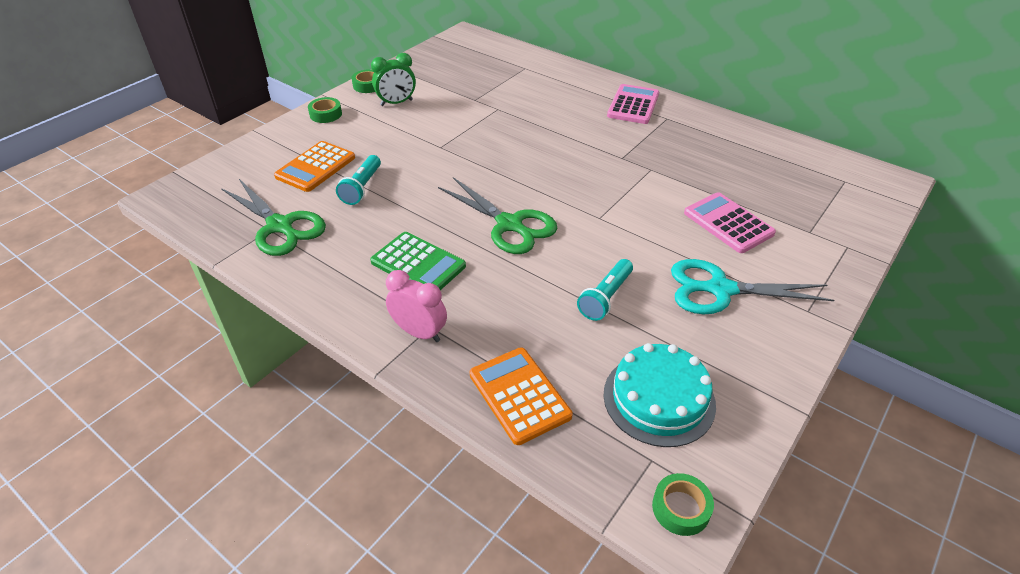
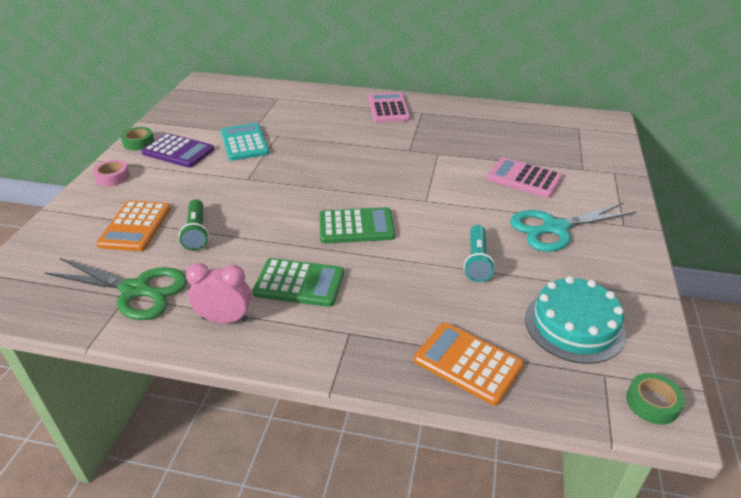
camera: 25 degrees left, 5 degrees down
(326, 114) = (112, 177): green tape -> pink tape
(362, 188) = (197, 232): turquoise flashlight -> green flashlight
(396, 103) = (178, 151): green clock -> purple calculator
(419, 332) = (343, 341): pink clock -> pink clock (225, 319)
(461, 109) = (244, 143): none -> turquoise calculator
(509, 224) = (356, 226): green scissors -> green calculator

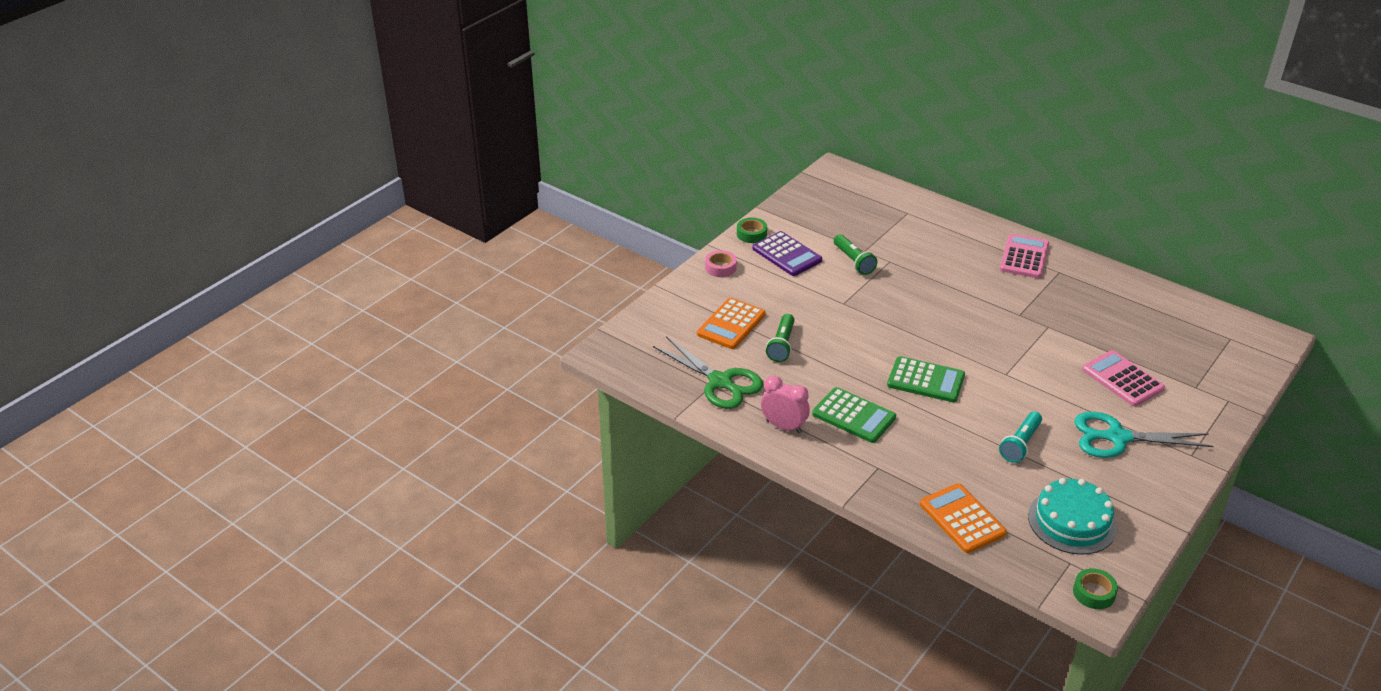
camera: 25 degrees right, 0 degrees up
(244, 143) = (853, 261): turquoise calculator -> green flashlight

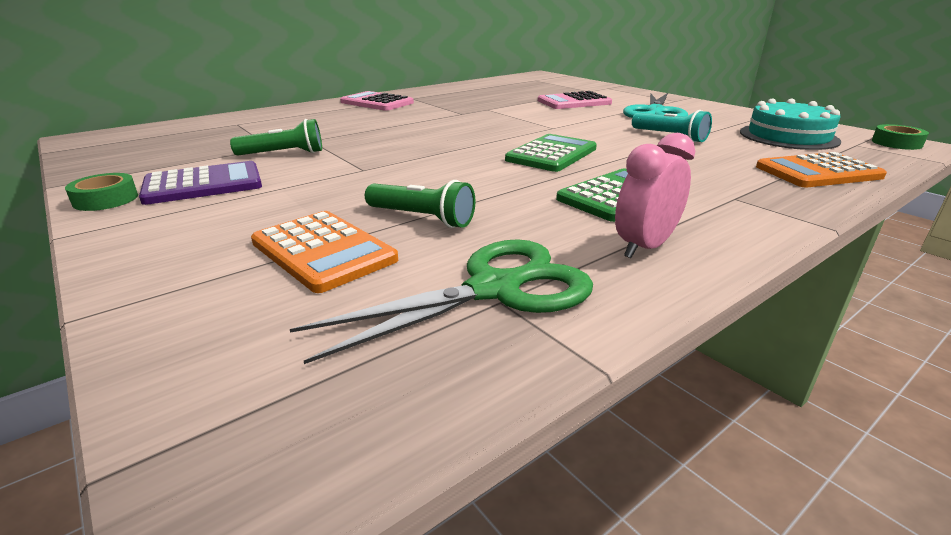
camera: 75 degrees left, 10 degrees down
(720, 267) = (144, 236): pink tape -> none

